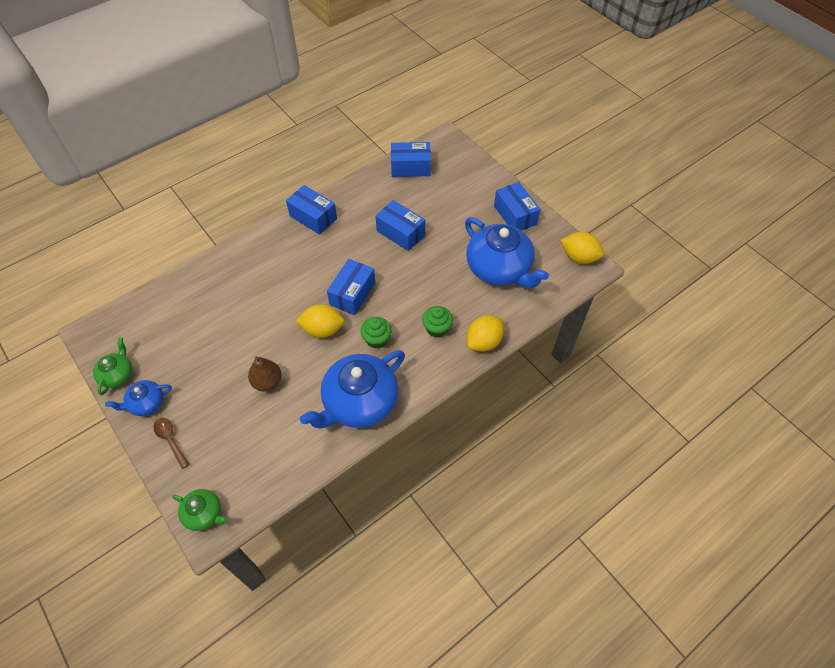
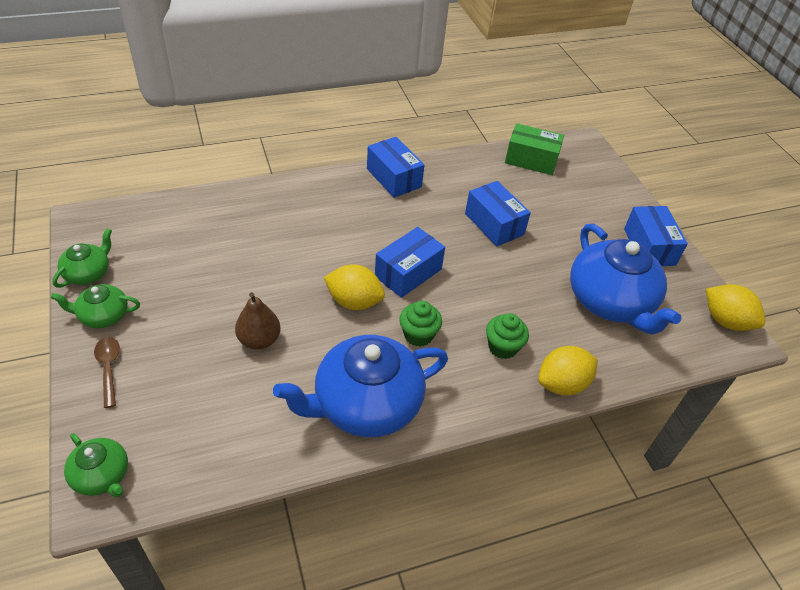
camera: 15 degrees right, 10 degrees down
(146, 403) = (103, 316): blue teapot -> green teapot
(410, 167) = (531, 160): blue box -> green box

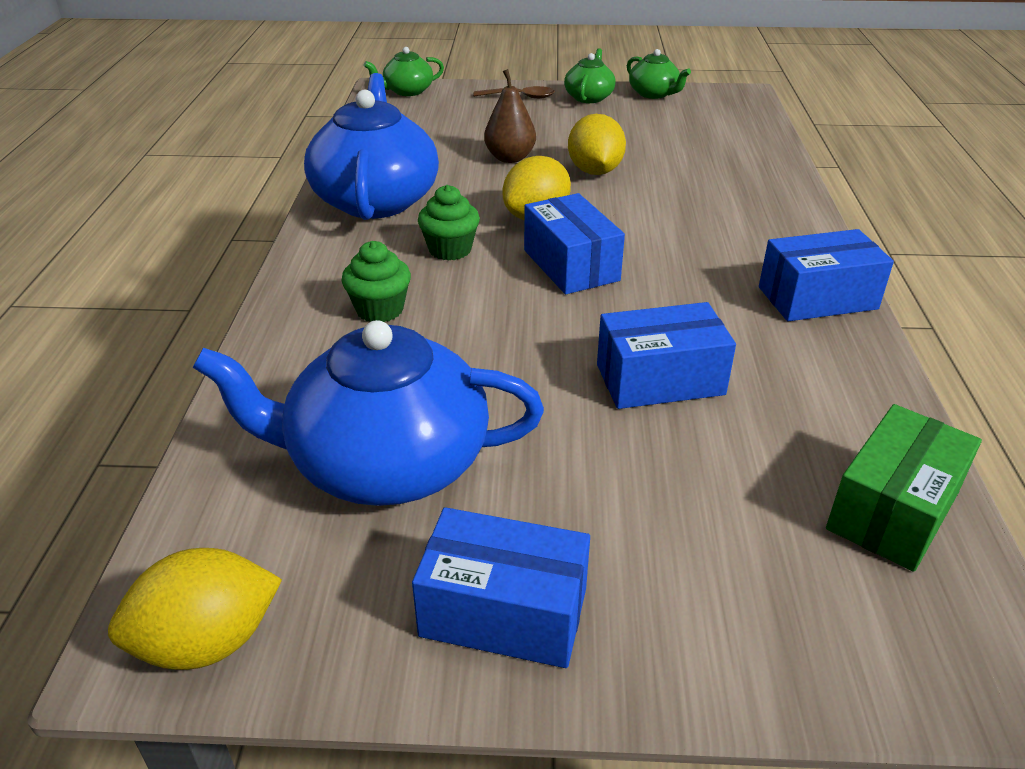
camera: 115 degrees right, 10 degrees down
(562, 384) = (276, 343): yellow lemon -> yellow lemon (595, 171)

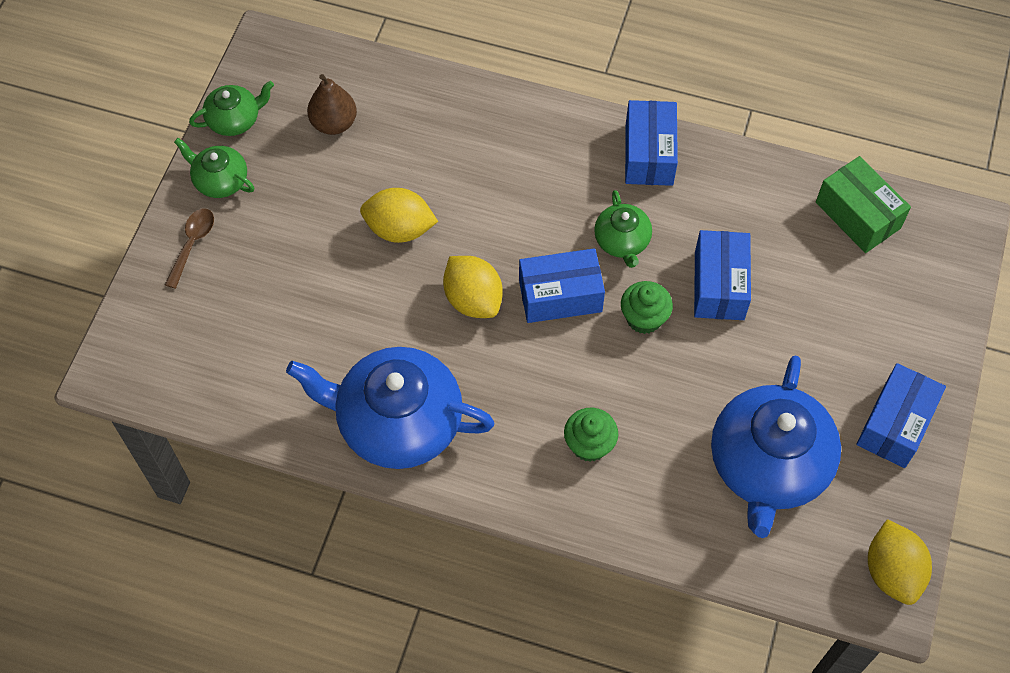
camera: 75 degrees left, 25 degrees up
(407, 91) = (127, 352): green teapot -> green teapot (622, 241)
(450, 250) = (510, 378): green cupcake -> green cupcake (644, 318)
(510, 158) = (346, 291): brown pear -> brown pear (334, 123)

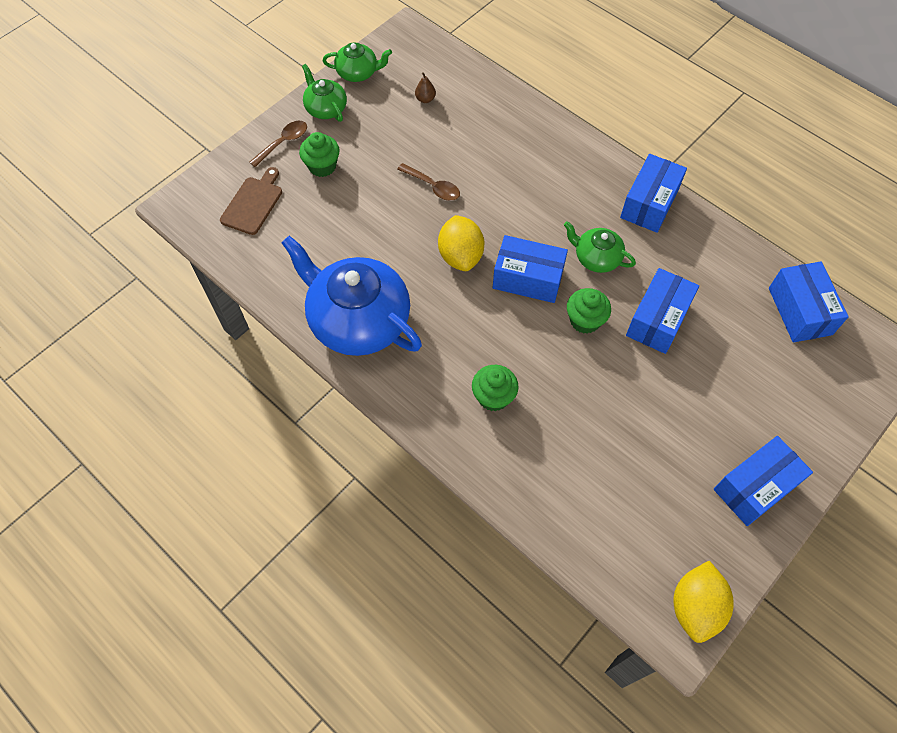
camera: 25 degrees right, 0 degrees up
(198, 334) = (253, 203): none -> brown cutting board
(256, 255) = (322, 166): none -> green cupcake
(334, 123) = (425, 99): brown pear -> brown pear, size x0.55
(399, 229) = (433, 187): yellow lemon -> brown spoon
(622, 241) = (596, 258): green teapot -> green teapot turned 105 degrees clockwise
(768, 465) = (630, 474): blue teapot -> none
(858, 215) = (800, 311): green box -> blue box

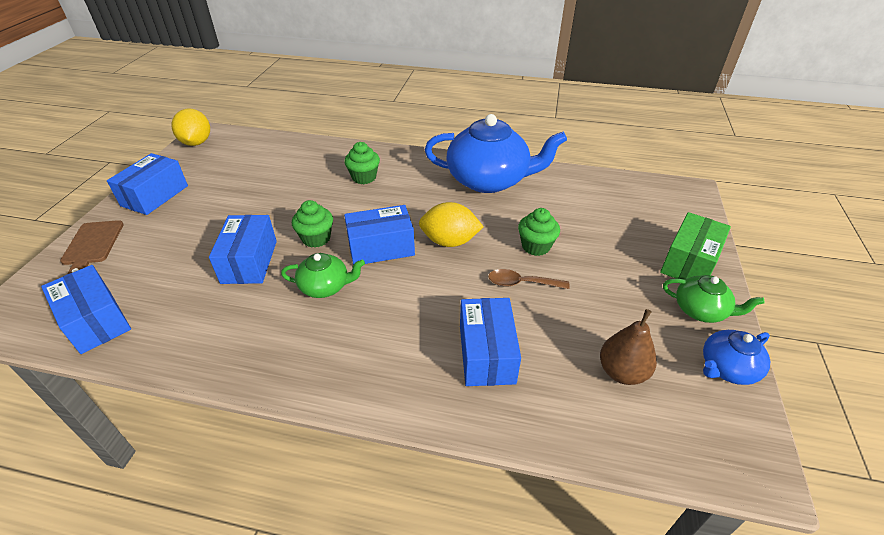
camera: 150 degrees right, 20 degrees down
(253, 203) = (645, 212): brown cutting board -> brown cutting board (92, 245)
(283, 143) = (689, 262): brown spoon -> green box
(322, 166) = (633, 258): green cupcake -> green cupcake (536, 246)
(358, 73) = (727, 368): green teapot -> blue teapot
(425, 99) = (622, 372): brown pear -> brown pear, size x1.83
(460, 256) = (449, 241): yellow lemon -> yellow lemon turned 45 degrees counterclockwise
(649, 203) = (285, 364): blue box -> blue box (486, 354)

